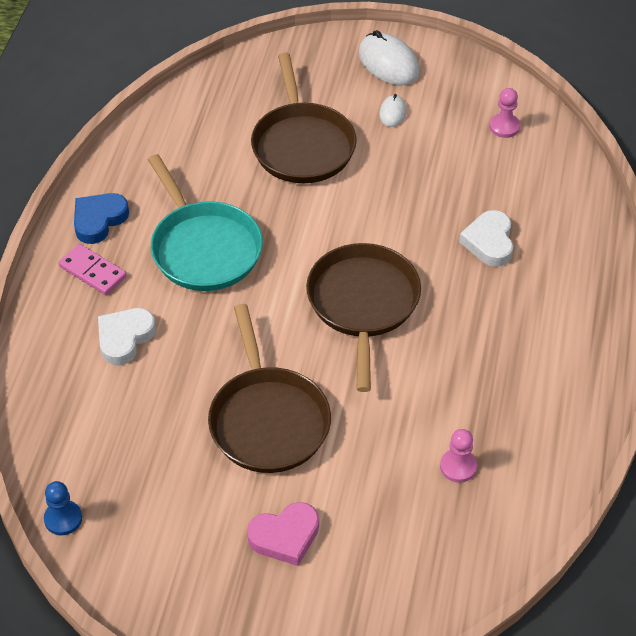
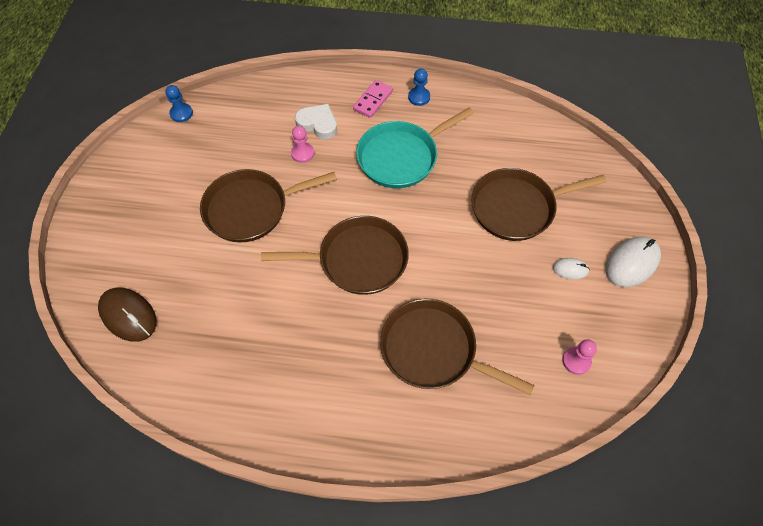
camera: 85 degrees right, 10 degrees up
(99, 220) = (419, 97): blue heart -> blue pawn
(285, 536) = (158, 226): pink heart -> none
(431, 562) = (128, 315): none -> brown mouse
(458, 467) = (207, 331): pink pawn -> pink pawn (302, 153)
(489, 242) = (433, 350): white heart -> brown pan

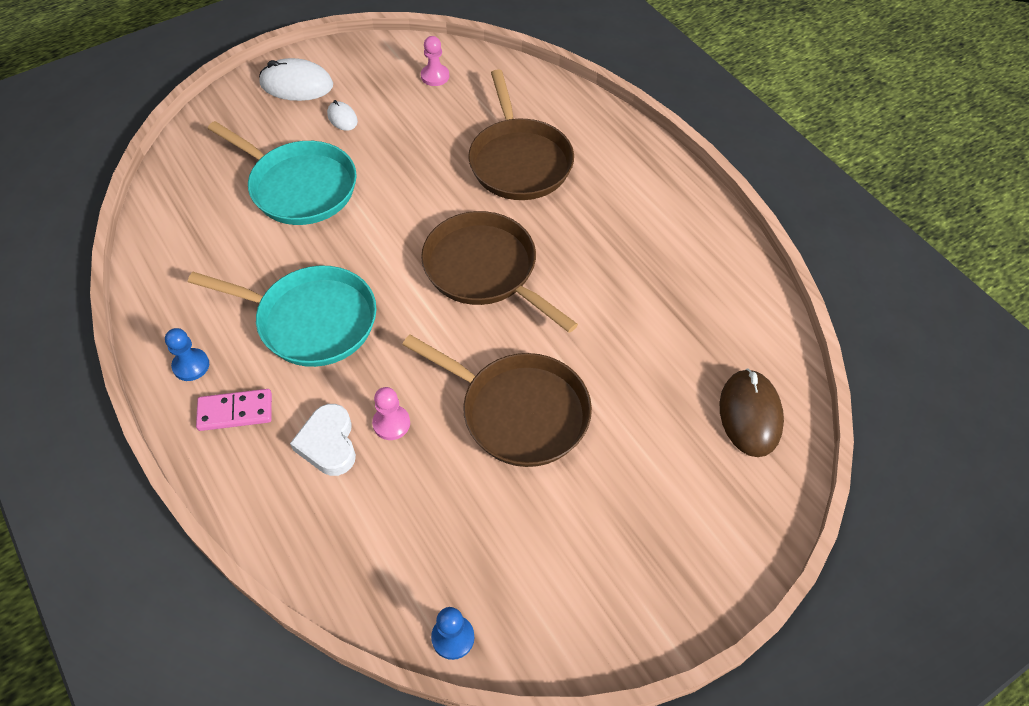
camera: 130 degrees left, 5 degrees down
(516, 208) = (299, 187): brown pan -> turquoise pan

